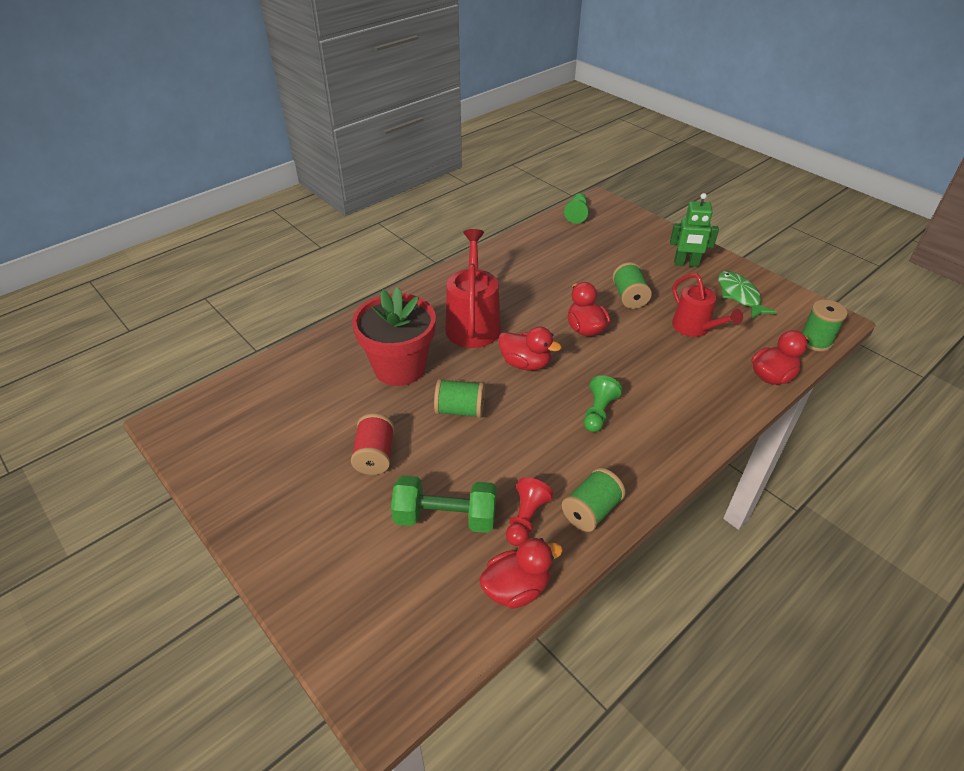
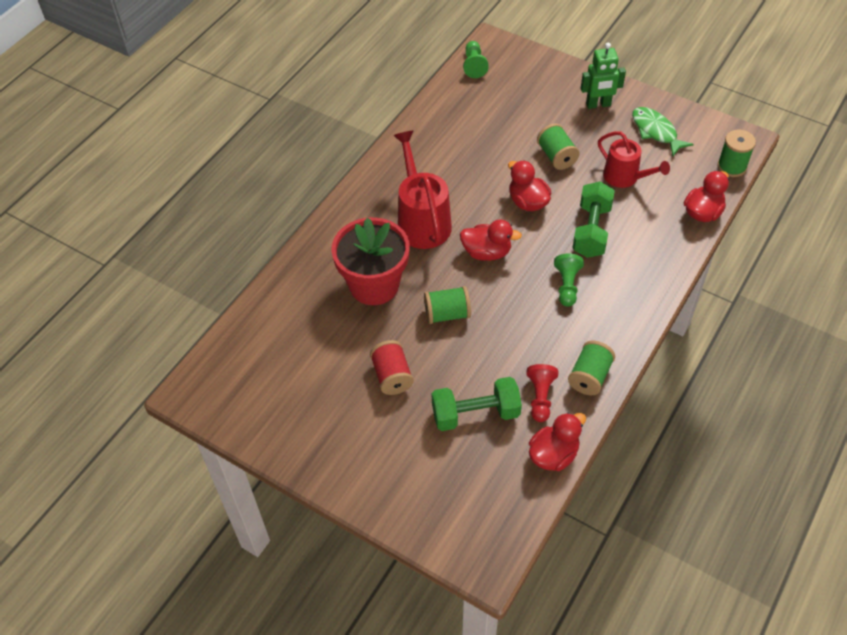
camera: 15 degrees left, 10 degrees up
(643, 367) = (591, 231): none -> green dumbbell

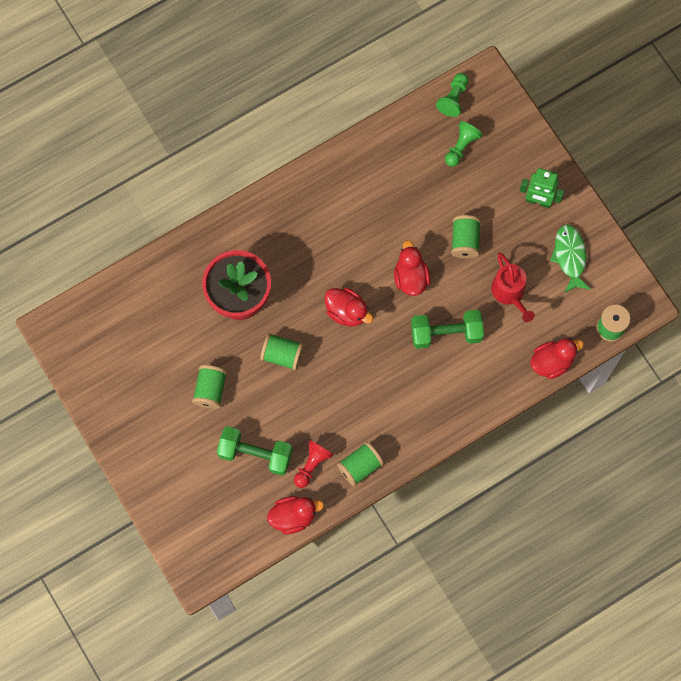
camera: 25 degrees right, 20 degrees up
(392, 376) = (210, 390): red spool -> green spool
(421, 221) = (311, 253): red watering can -> none
(567, 286) = (393, 376): green pawn -> green pawn (461, 147)
(591, 231) = (446, 333): green dumbbell -> green dumbbell turned 45 degrees clockwise

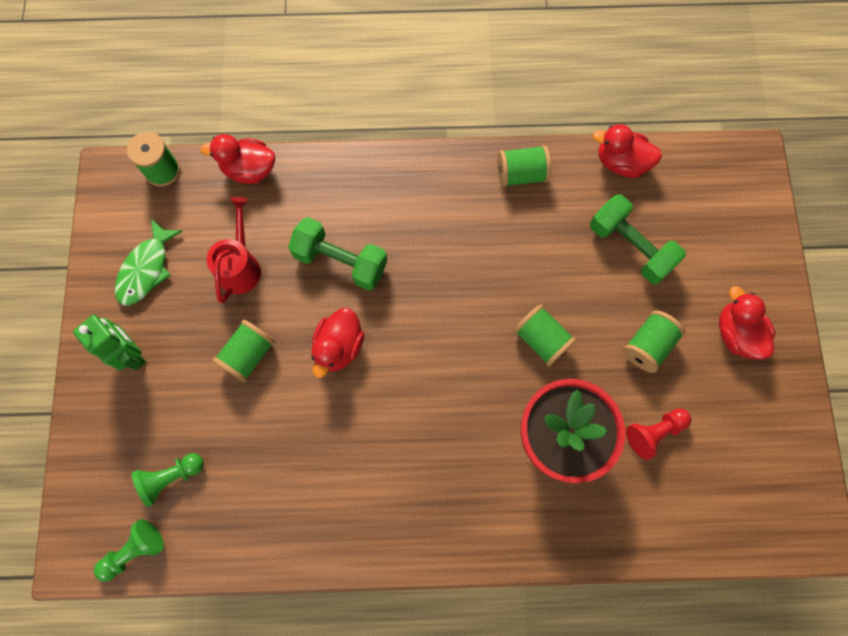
camera: 150 degrees left, 0 degrees up
(312, 465) = (573, 203): red pawn -> red pawn (654, 432)
(347, 312) = (437, 348): red duck -> red duck (736, 333)

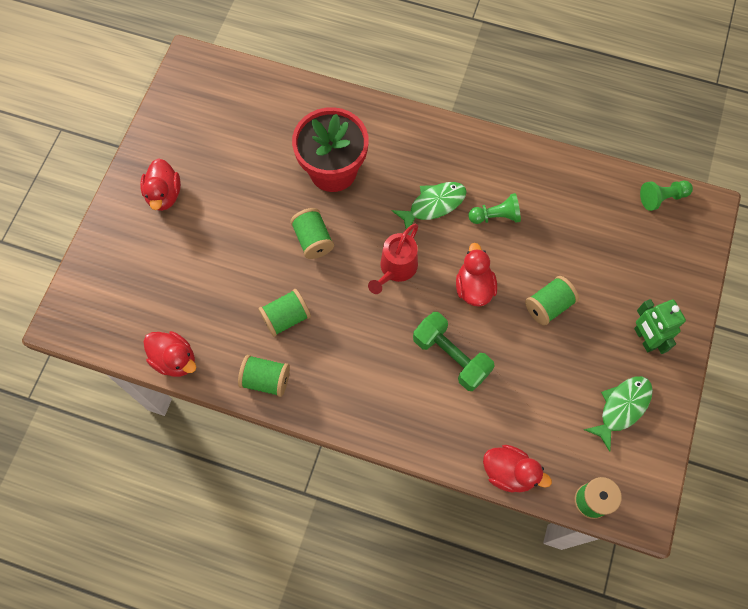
camera: 160 degrees left, 5 degrees down
(171, 477) = (627, 237): green pawn -> green pawn (495, 216)
(240, 266) = (538, 382): red watering can -> red watering can (396, 269)
(339, 347) = (474, 287): red duck -> red duck turned 45 degrees counterclockwise
(418, 435) = (433, 205): none -> green fish
(630, 247) = (207, 285): green dumbbell -> none
(647, 346) = (235, 209): green spool -> green spool (286, 318)
(654, 432) = (262, 152): red pawn -> none

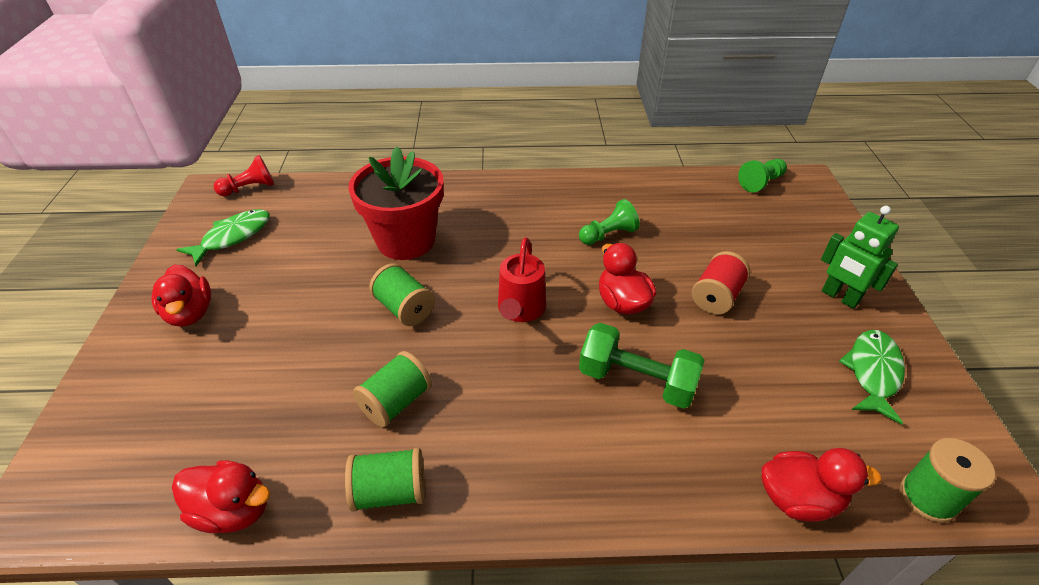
camera: 20 degrees left, 25 degrees down
(223, 69) = (249, 188): none -> red pawn
(433, 205) = (535, 242): green fish -> green fish (233, 237)
(548, 306) = (716, 296): green spool -> red spool

